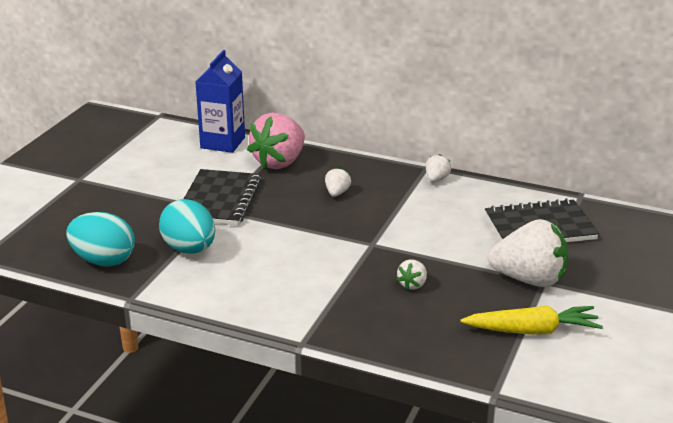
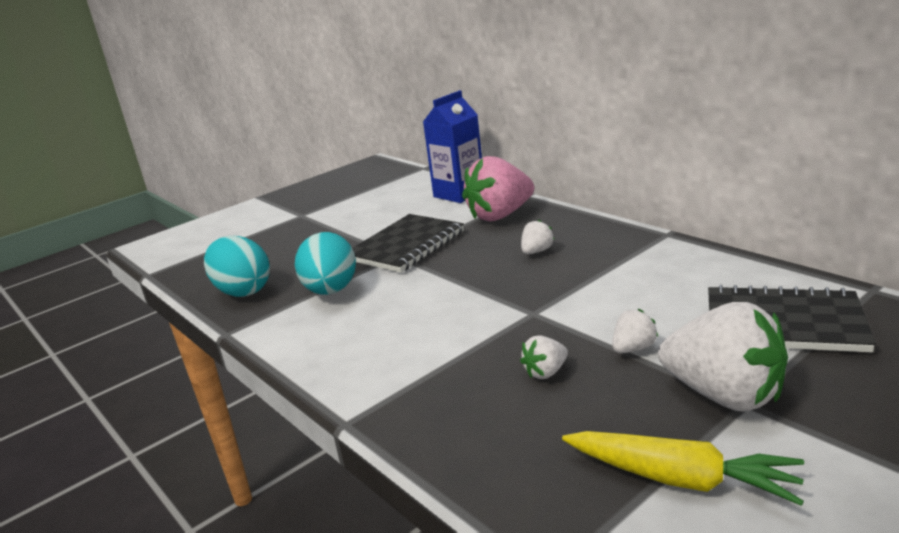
camera: 30 degrees right, 5 degrees down
(436, 179) = (670, 248): white strawberry -> white strawberry (633, 348)

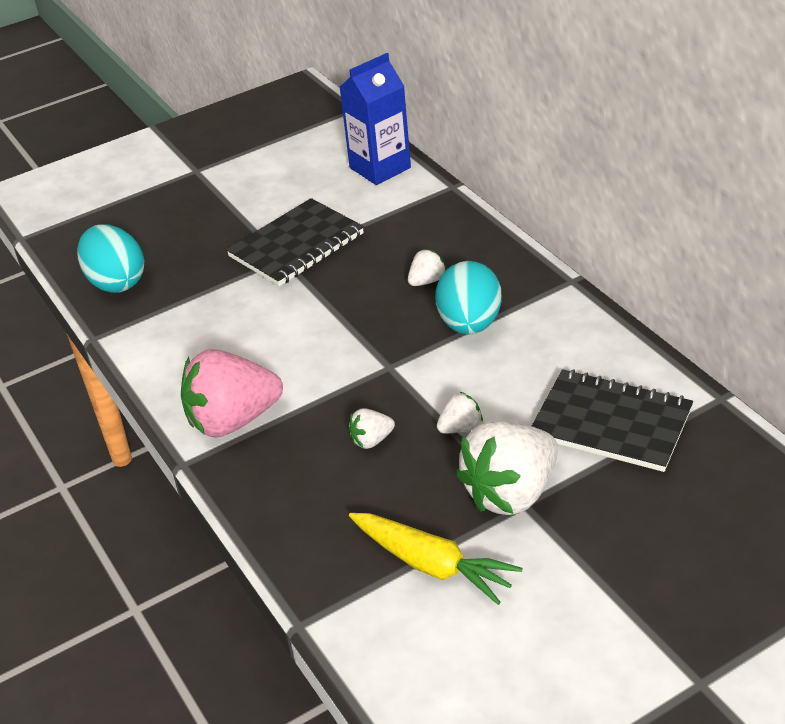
camera: 10 degrees right, 15 degrees up
(331, 291) = (204, 299): turquoise egg -> turquoise egg (469, 324)
(500, 215) = (411, 215): pink strawberry -> pink strawberry (232, 420)
(724, 395) = (511, 493): white strawberry -> white strawberry turned 90 degrees clockwise

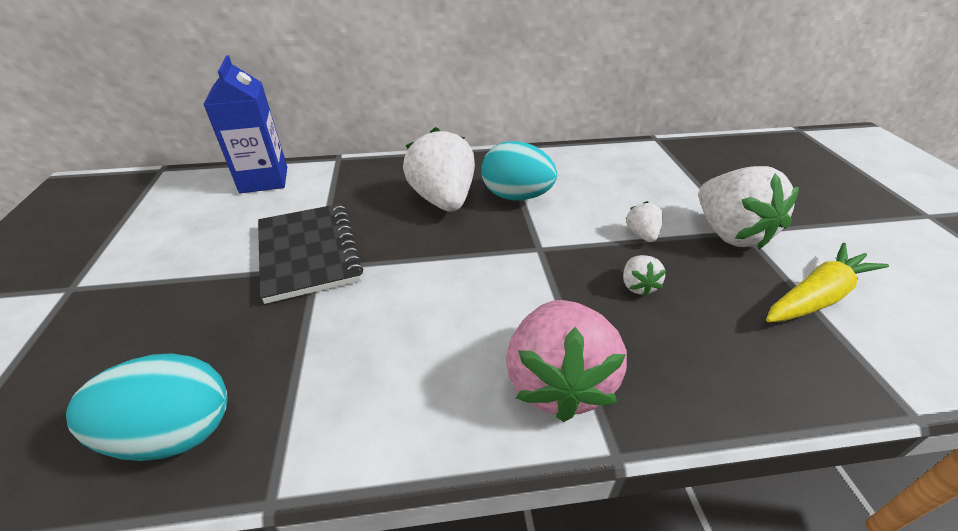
camera: 70 degrees left, 0 degrees up
(427, 281) = (443, 200): white strawberry -> white strawberry, size x2.21
(611, 423) = (664, 175): black notebook -> none

